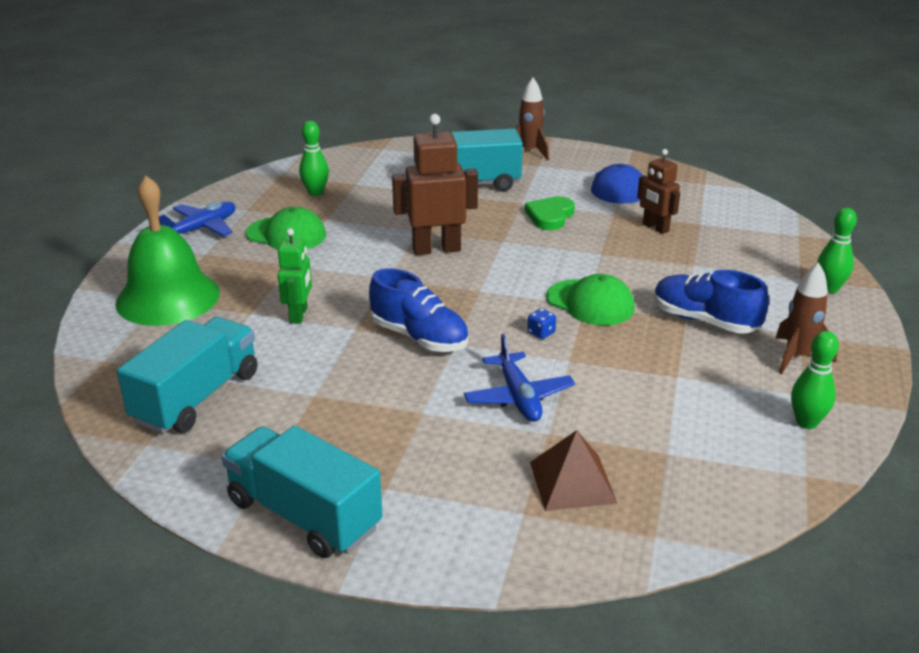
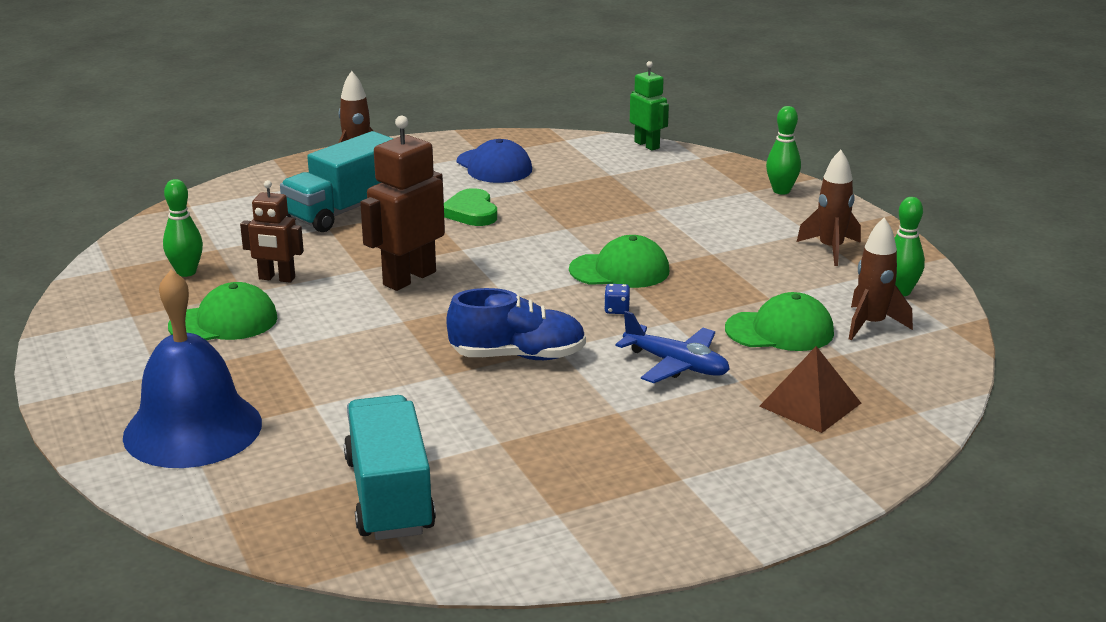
camera: 40 degrees left, 5 degrees down
(168, 297) = (192, 429): green bell -> blue bell
(201, 229) = (110, 353): blue plane -> none
(299, 315) = (369, 386): green robot -> green robot (647, 145)
(304, 515) = (648, 530): turquoise truck -> none
(643, 408) = (780, 331): none -> green cap
(655, 228) = (579, 190): brown robot -> brown robot (276, 278)
(704, 321) = (728, 249): blue shoe -> none
(732, 440) = (871, 325): none -> brown rocket

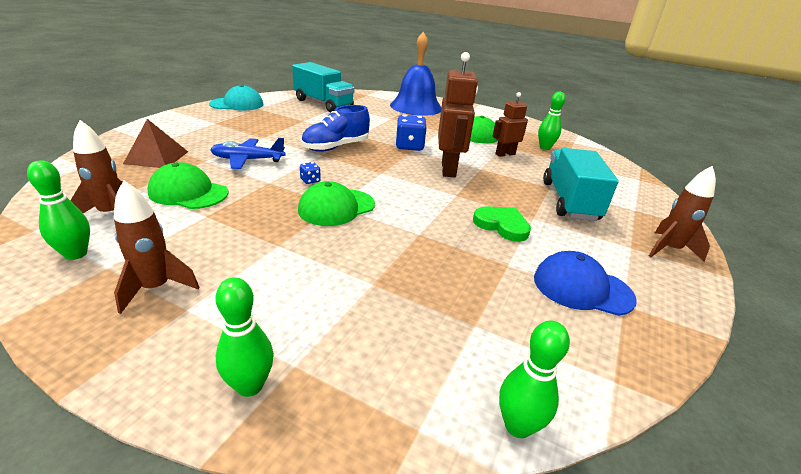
camera: 140 degrees right, 5 degrees up
(397, 328) = (409, 146): none -> blue dice
(595, 545) = (237, 104): none -> turquoise cap
(647, 145) = (517, 426): green robot -> green bowling pin
(780, 331) = (188, 192): green cap -> green cap turned 60 degrees clockwise

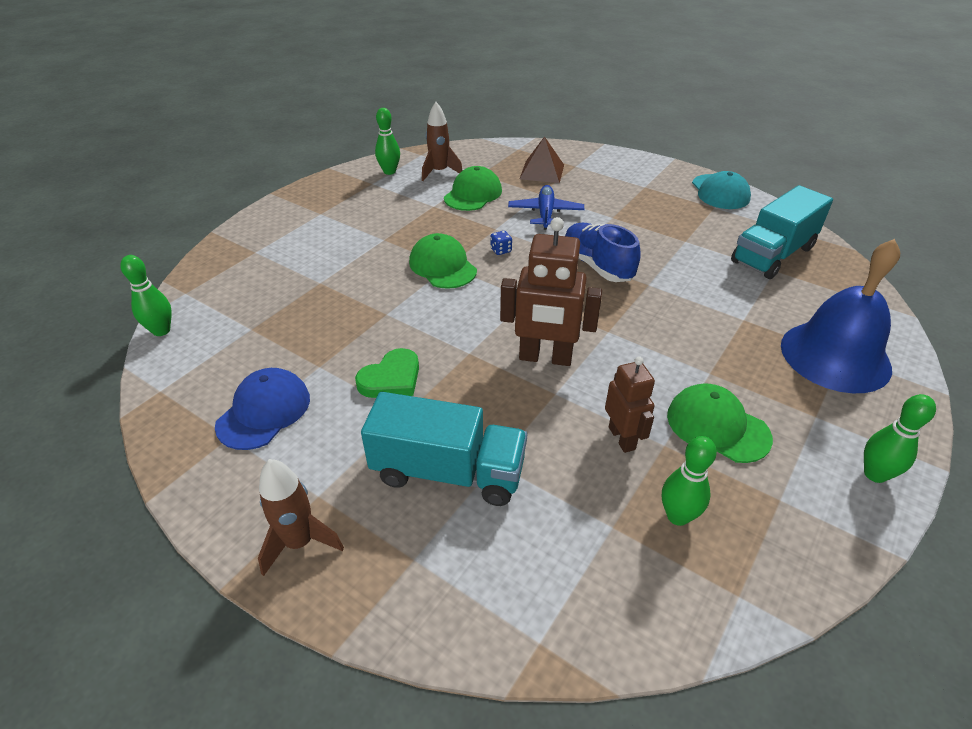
camera: 100 degrees right, 10 degrees up
(156, 288) = (345, 201): brown rocket -> none
(250, 386) = (248, 239): green bowling pin -> green bowling pin (875, 474)
(409, 146) = (621, 328): blue dice -> none

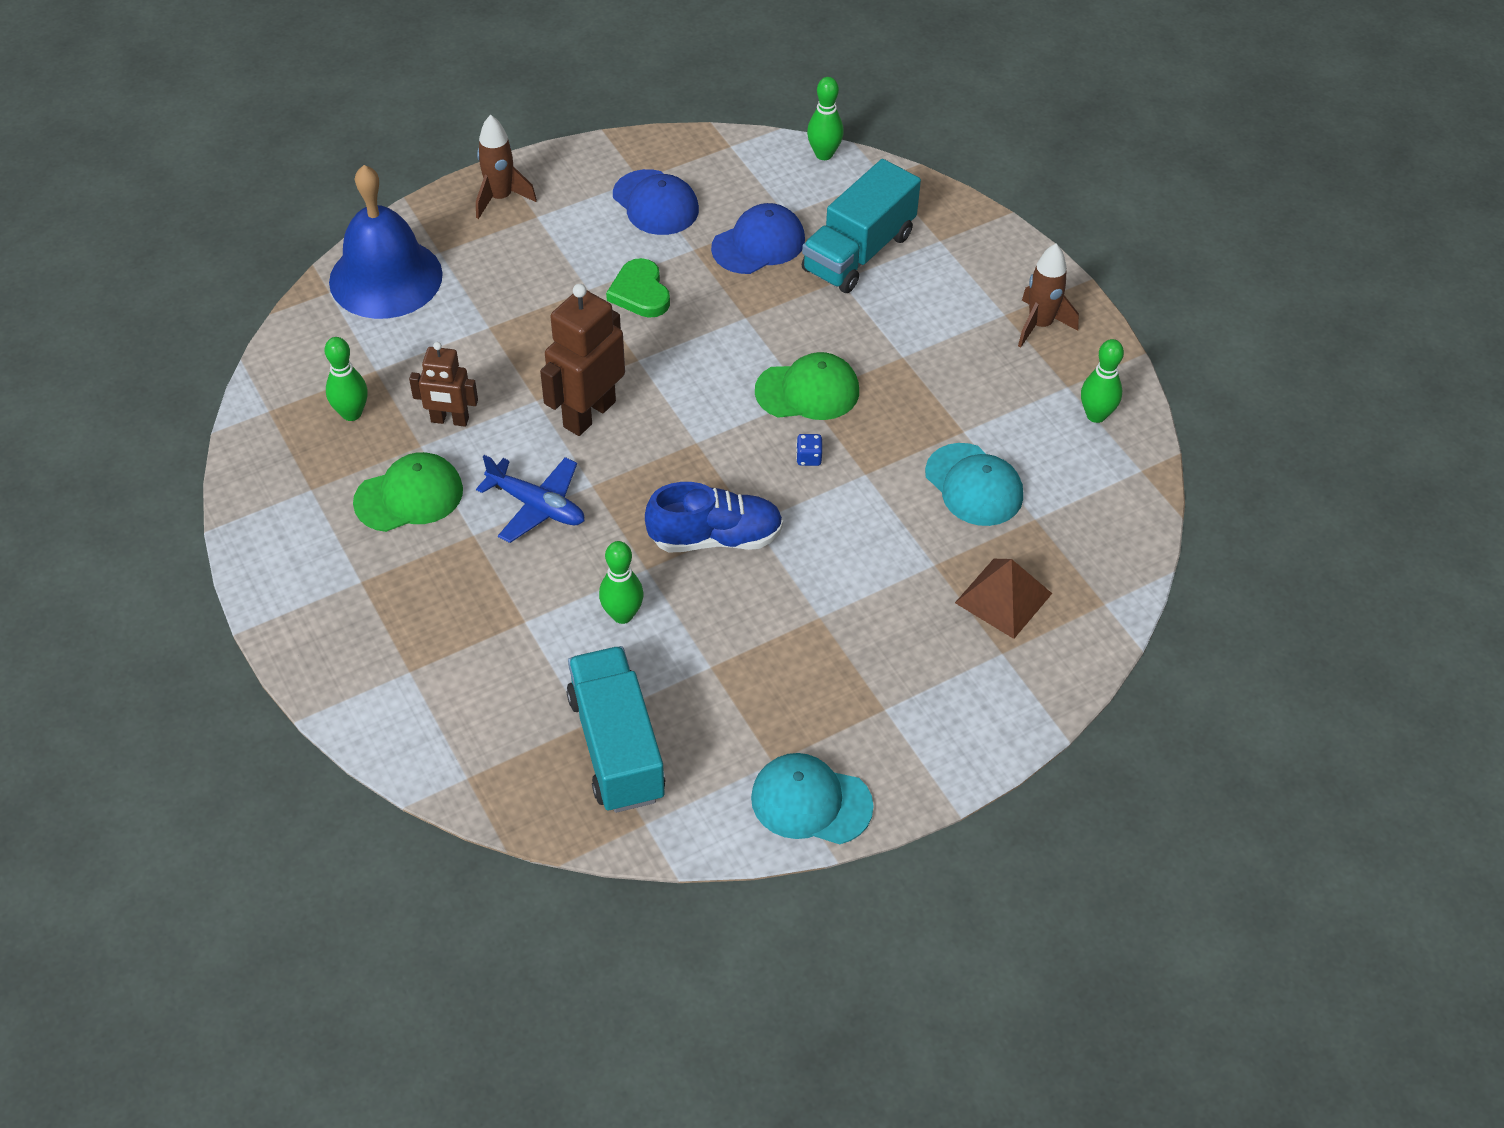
camera: 115 degrees right, 10 degrees up
(296, 332) = (758, 244): none -> blue cap
(439, 172) = (1065, 471): brown rocket -> brown rocket (1040, 325)
(448, 472) = (502, 295): turquoise truck -> turquoise truck (858, 252)
(473, 194) = (974, 485): green cap -> turquoise cap
(545, 213) = (873, 544): blue plane -> blue plane (537, 506)
(835, 356) = (413, 663): blue bell -> blue bell (386, 278)
(875, 474) = (276, 574): green bowling pin -> green bowling pin (622, 615)

